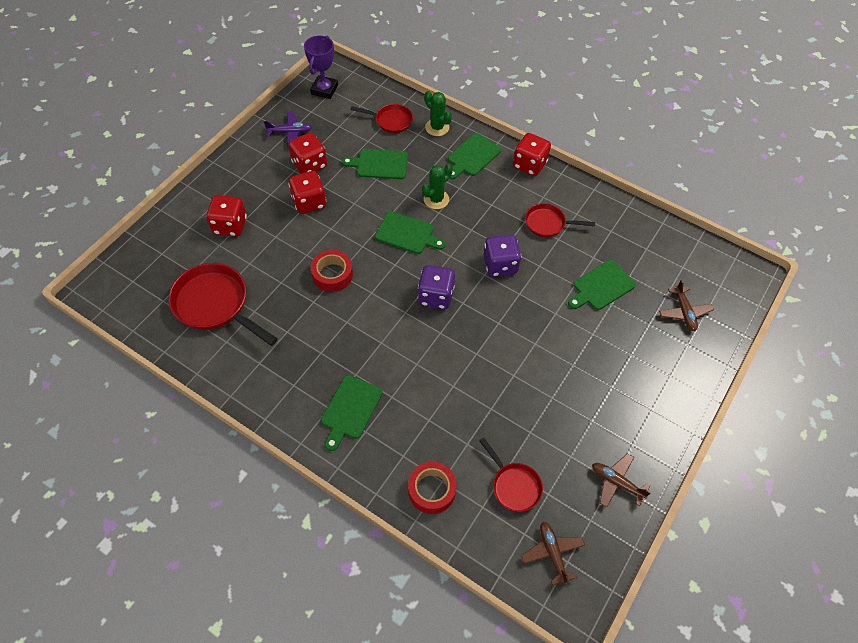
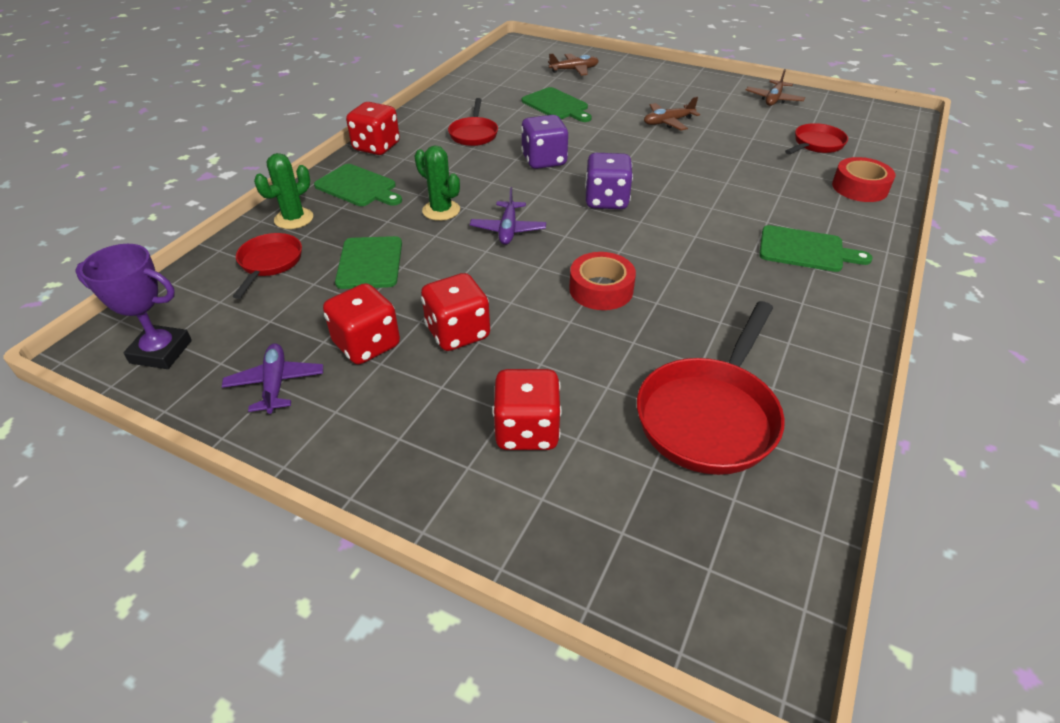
camera: 95 degrees left, 15 degrees down
(407, 234) = (508, 229): green cutting board -> purple plane
(552, 553) = (865, 125): brown plane -> brown plane (668, 122)

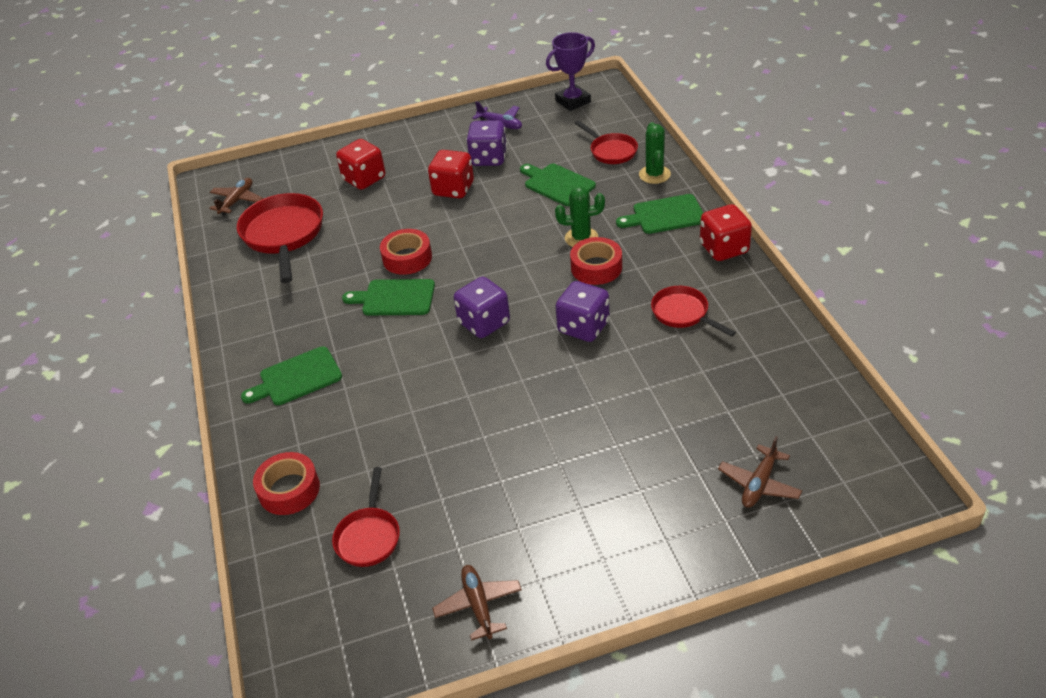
camera: 140 degrees right, 0 degrees up
(367, 345) = (488, 158): red dice -> purple dice
(470, 186) = (596, 267): none -> red tape
(508, 229) = (517, 255): purple plane -> none
(557, 105) = (679, 404): green cutting board -> green cutting board (394, 298)
(668, 122) = (546, 461): brown plane -> brown plane (237, 201)

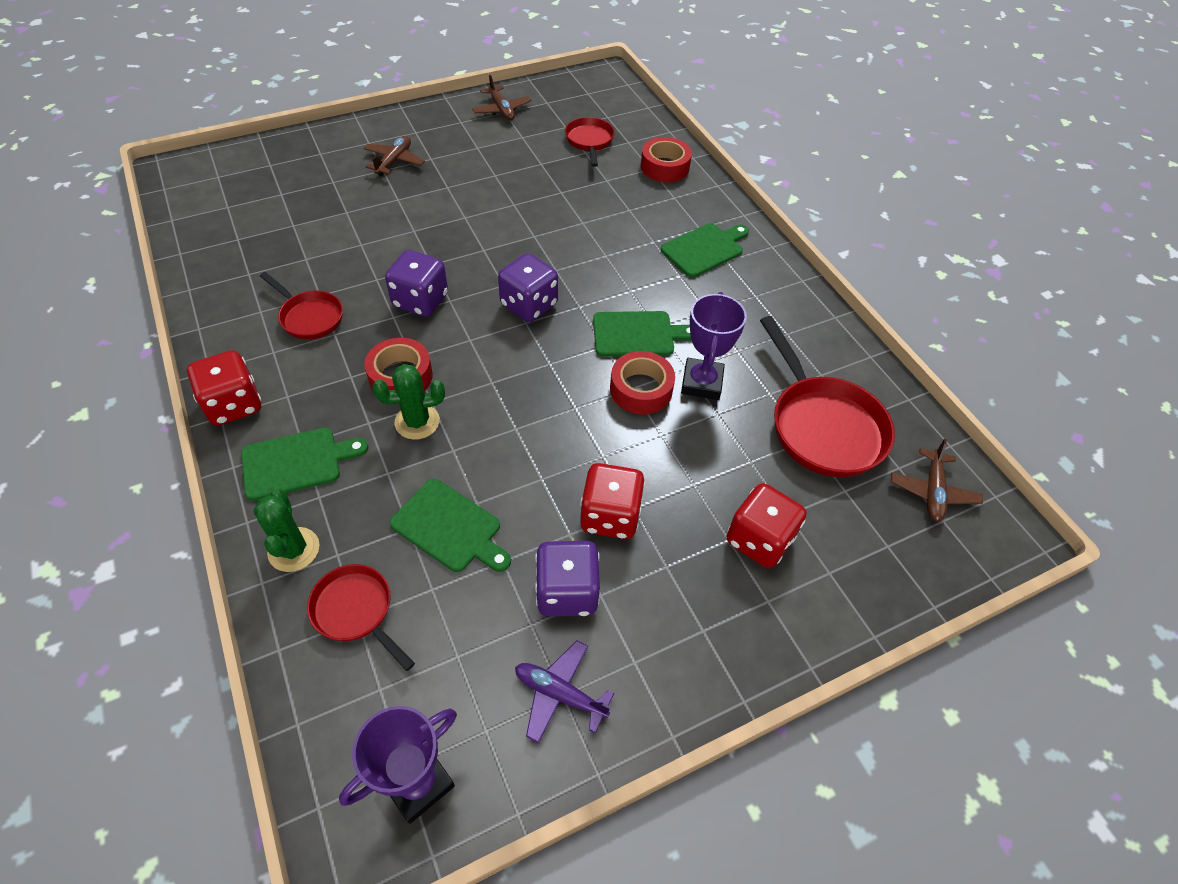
camera: 165 degrees right, 10 degrees up
(358, 262) = (701, 383): none -> purple trophy
(759, 484) = (286, 174): brown plane -> brown plane (394, 161)

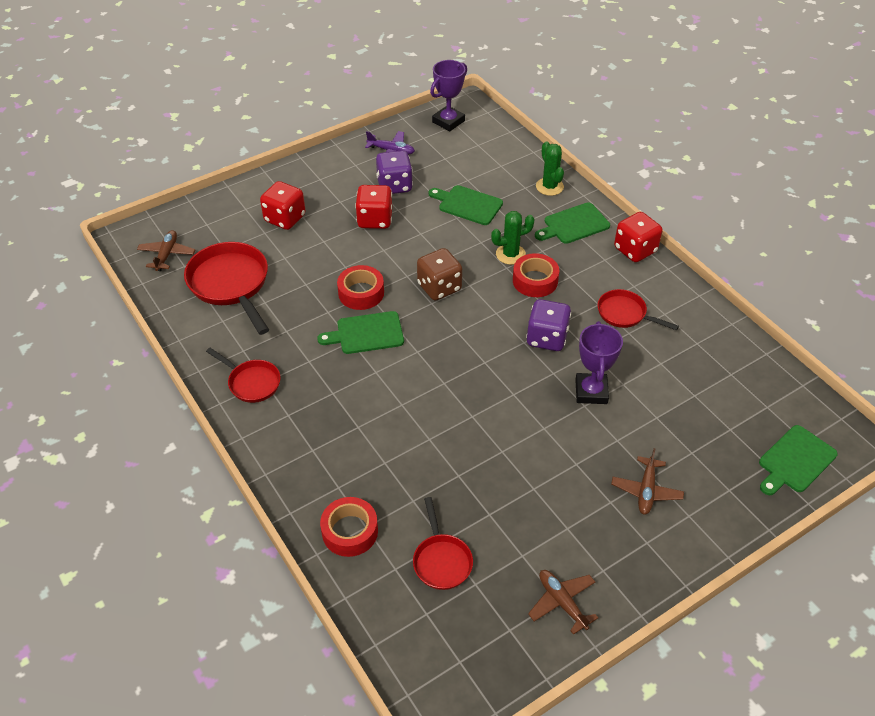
camera: 175 degrees right, 5 degrees down
(356, 611) = (502, 168): red pan -> red pan (252, 382)
(529, 305) = (458, 346): purple dice -> none
(533, 383) = (439, 287): none -> brown dice
(701, 383) = (316, 303): purple trophy -> purple trophy (591, 391)
(704, 249) = (308, 424): green cutting board -> green cutting board (795, 461)

